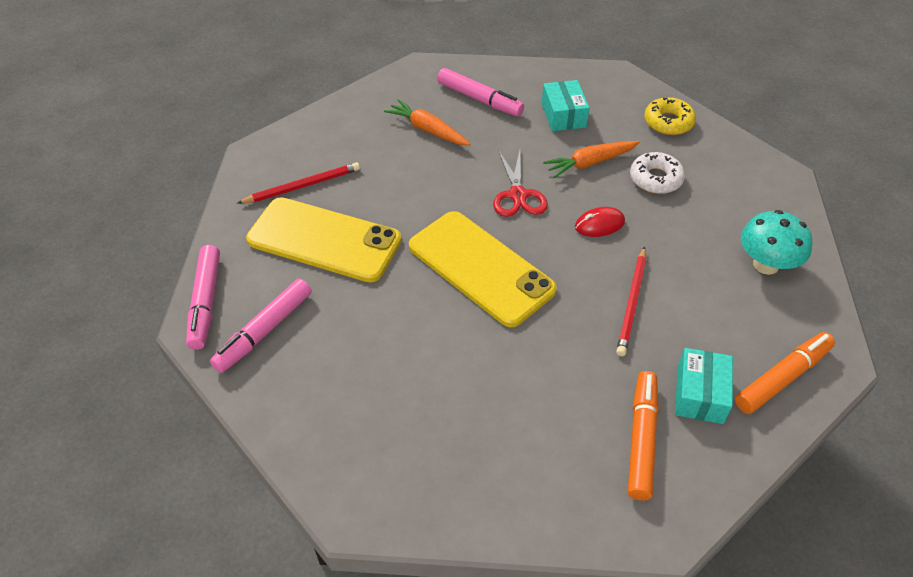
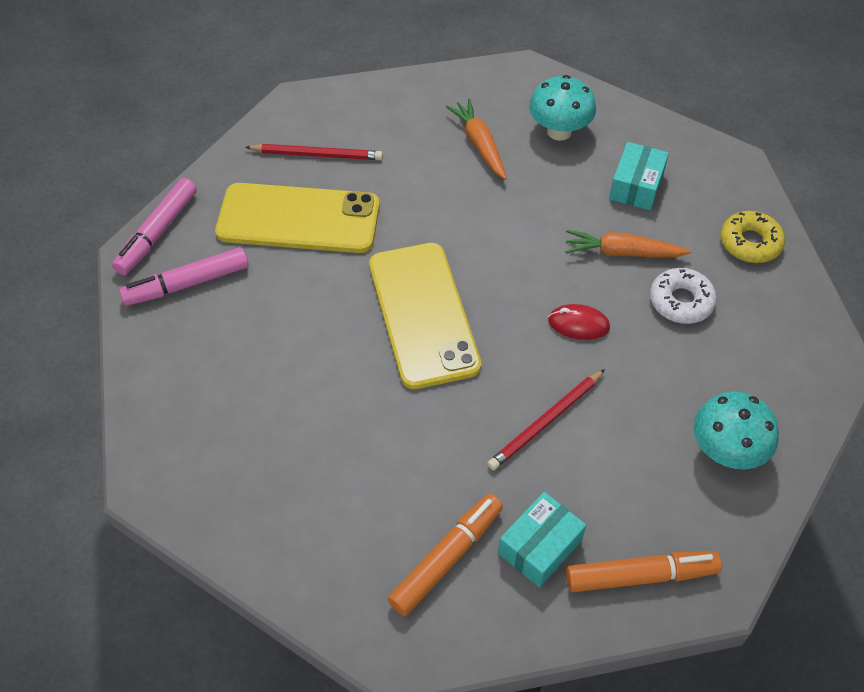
camera: 30 degrees right, 5 degrees up
(324, 240) = (298, 219): yellow phone -> yellow phone turned 45 degrees counterclockwise
(479, 99) = (559, 131): pink marker -> turquoise mushroom
(518, 195) = (518, 255): red scissors -> none

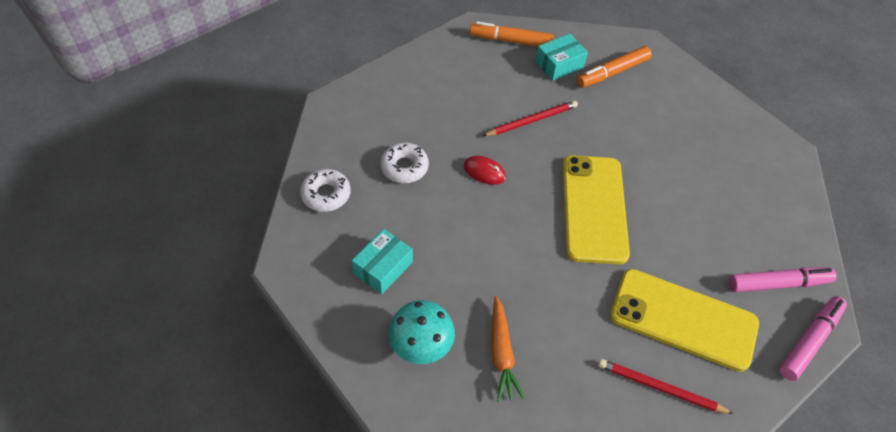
camera: 165 degrees left, 0 degrees up
(622, 252) = (426, 214): orange carrot -> none
(726, 451) = (431, 79): turquoise mushroom -> none
(750, 243) = (326, 194): yellow donut -> white donut

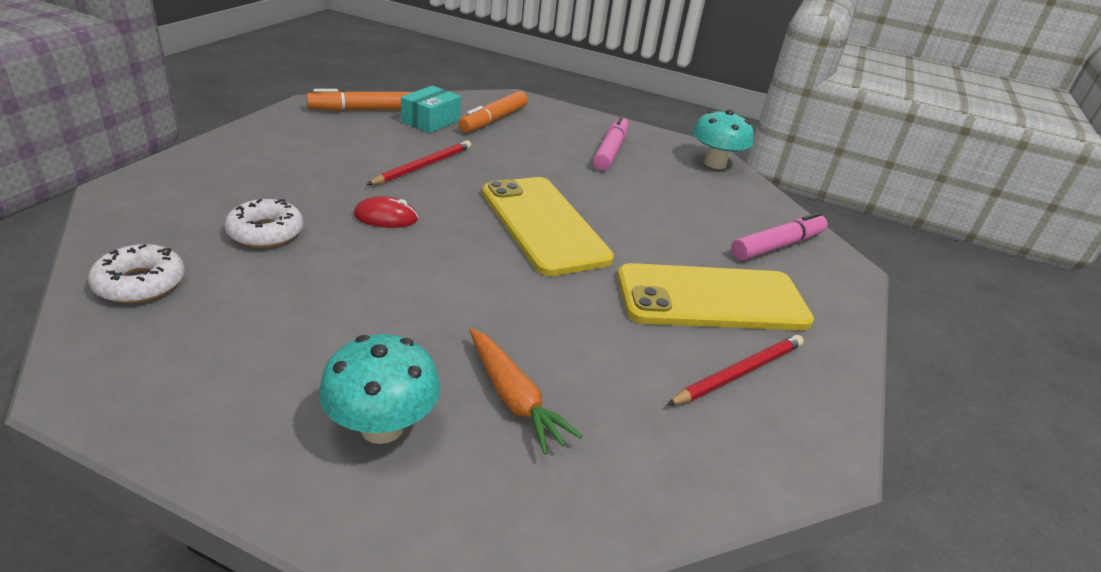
camera: 30 degrees left, 20 degrees down
(383, 268) = (274, 346): turquoise box -> none
(660, 388) = (739, 372): red pencil -> red pencil turned 150 degrees clockwise
(788, 172) = (715, 163): none -> turquoise mushroom
(809, 341) = (846, 284): pink marker -> pink marker (610, 151)

